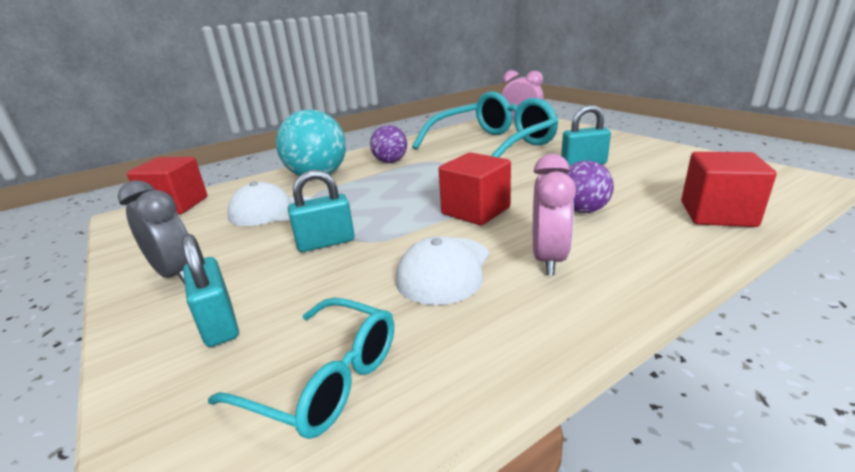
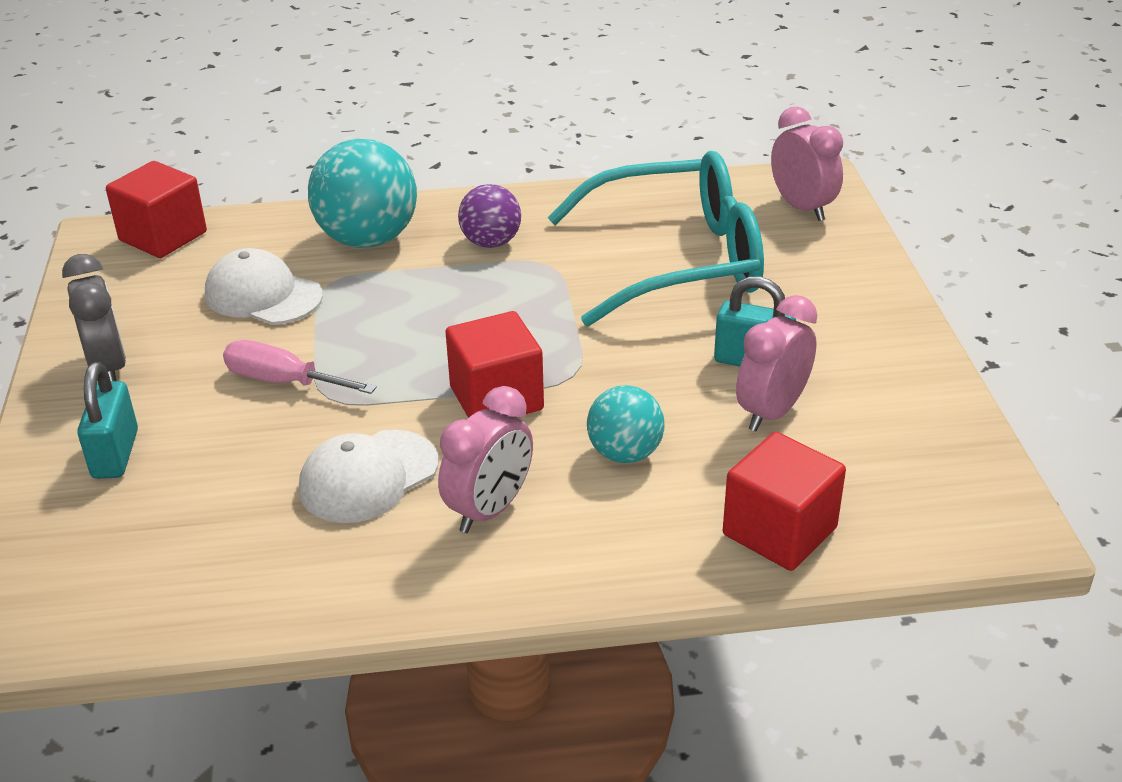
camera: 25 degrees right, 10 degrees up
(325, 379) = (164, 552): turquoise glasses -> none
(326, 243) = (283, 381): turquoise padlock -> pink screwdriver
(583, 210) = (625, 453): purple ball -> turquoise ball
(624, 176) = (772, 412): none -> pink clock

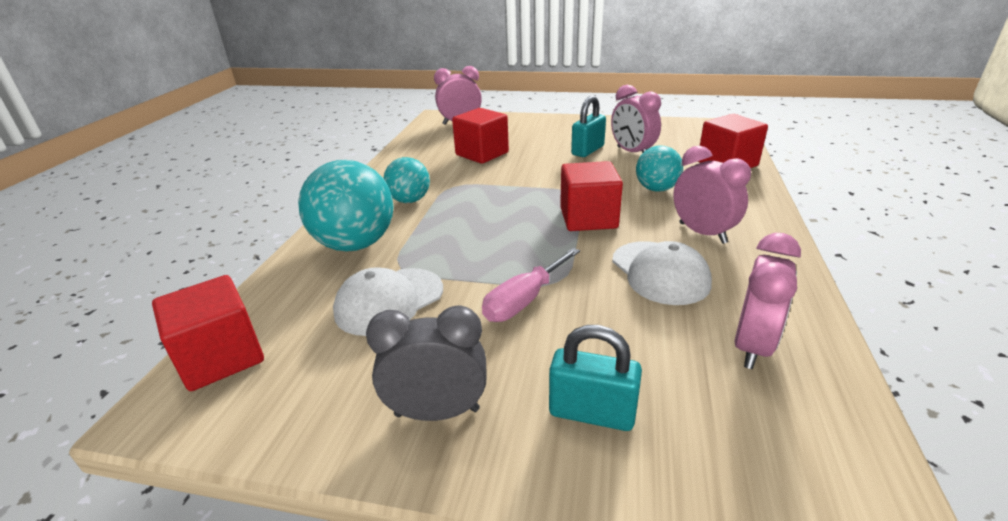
camera: 70 degrees left, 5 degrees down
(229, 558) = (752, 346): none -> pink clock
(491, 243) = (409, 200): purple ball -> turquoise ball
(678, 260) = (482, 154): turquoise glasses -> red cube

